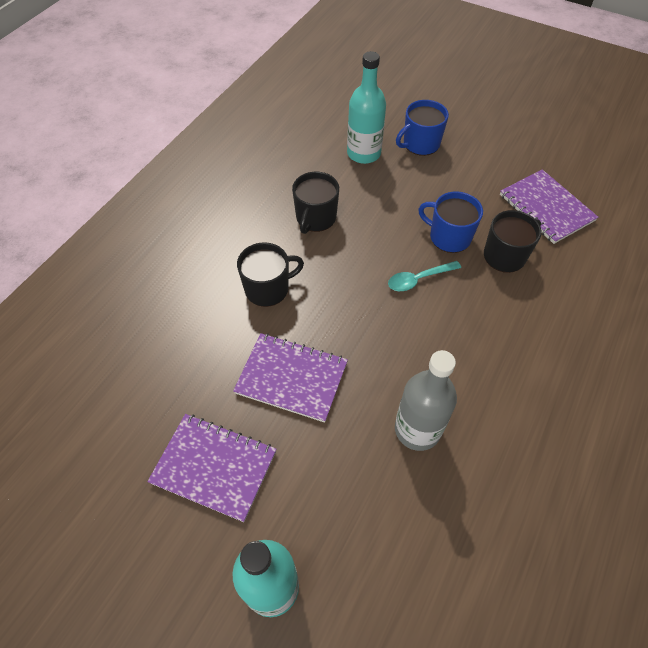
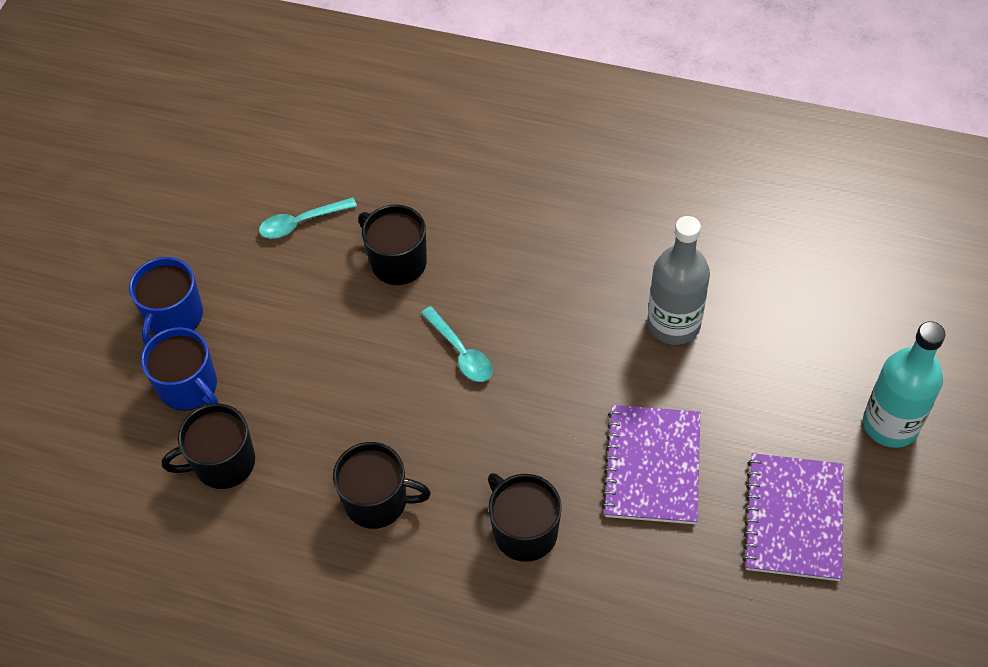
camera: 100 degrees left, 0 degrees up
(363, 153) = (223, 463): turquoise bottle -> black mug
(449, 237) = (378, 327): blue mug -> blue mug (174, 317)
(546, 208) = (301, 223): purple notebook -> turquoise spoon

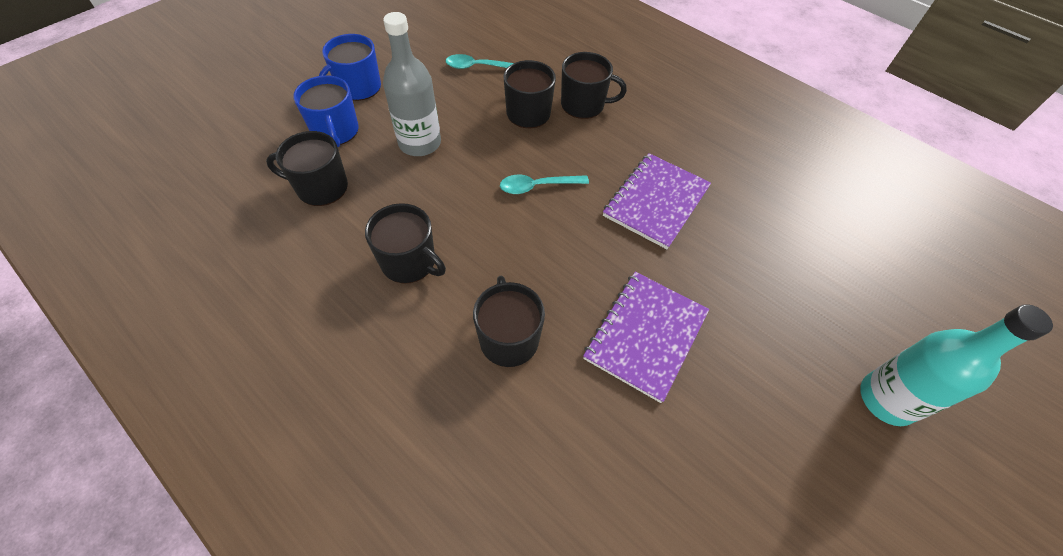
camera: 20 degrees right, 0 degrees up
(456, 222) = (583, 105): none -> black mug
(461, 352) = (537, 186): turquoise spoon -> turquoise spoon turned 90 degrees clockwise
(673, 324) = (717, 235): grey bottle -> grey bottle (420, 143)
(793, 518) = (757, 442): purple notebook -> purple notebook (656, 201)

